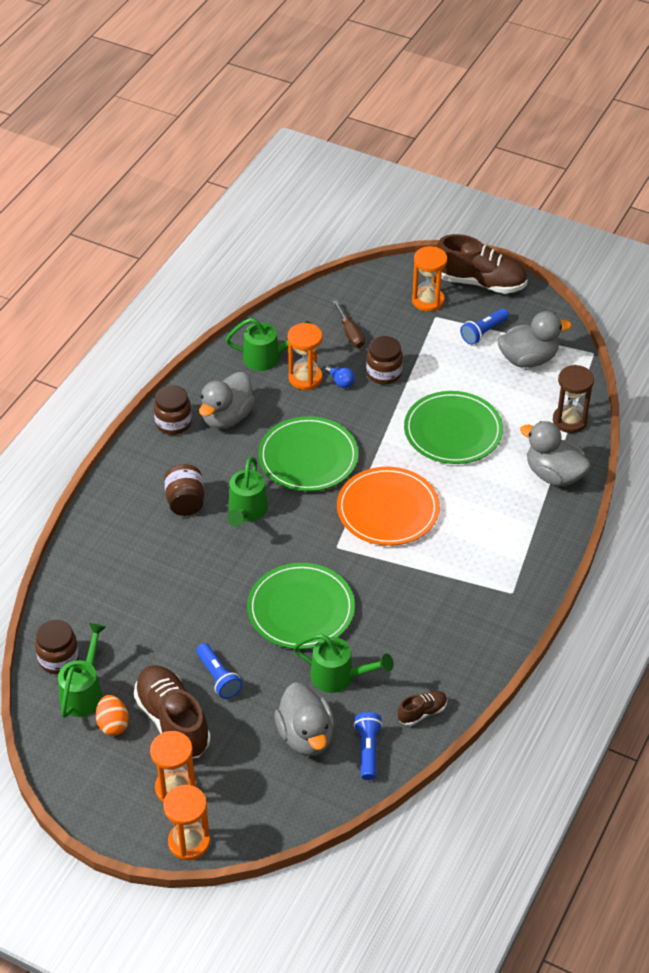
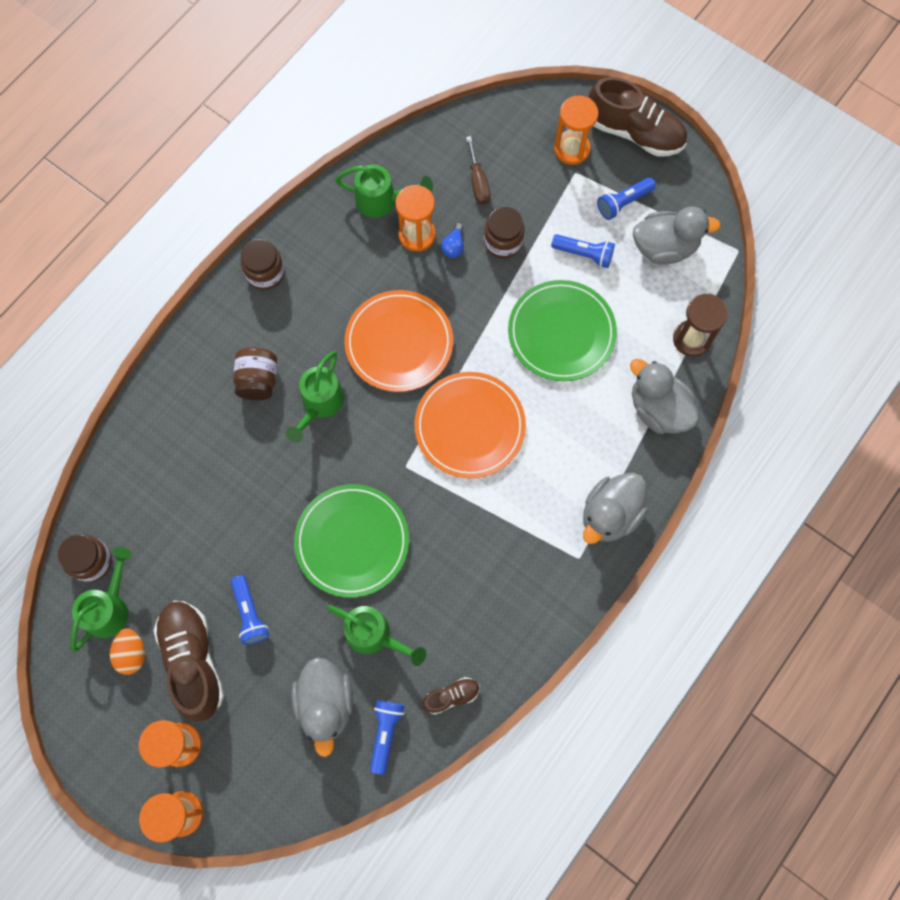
camera: 10 degrees right, 25 degrees up
(227, 417) = (323, 274): grey duck -> grey duck (610, 514)
(308, 457) = (399, 343): green plate -> orange plate
(340, 382) = (454, 246): blue light bulb -> blue light bulb turned 45 degrees clockwise
(458, 373) = (584, 254): none -> blue flashlight

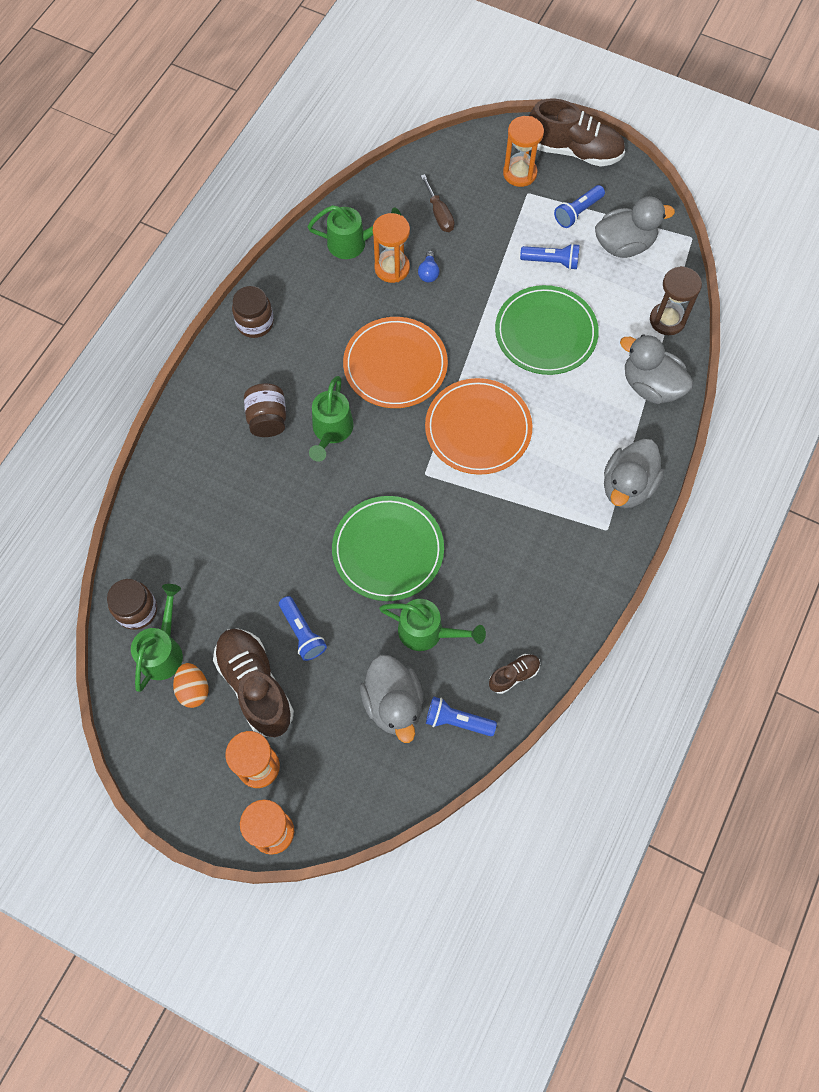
camera: 10 degrees left, 5 degrees down
(385, 733) = (457, 721): blue flashlight -> blue flashlight turned 75 degrees counterclockwise
(503, 242) = (474, 262): brown jar -> none

